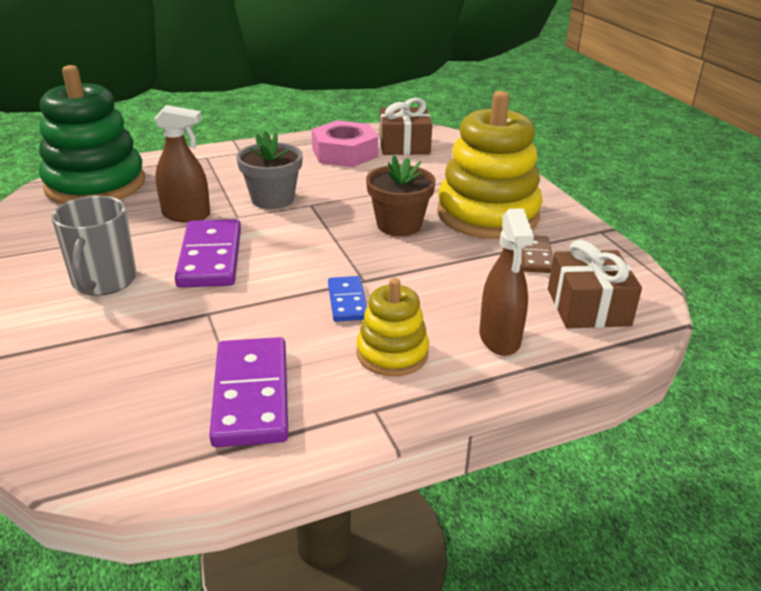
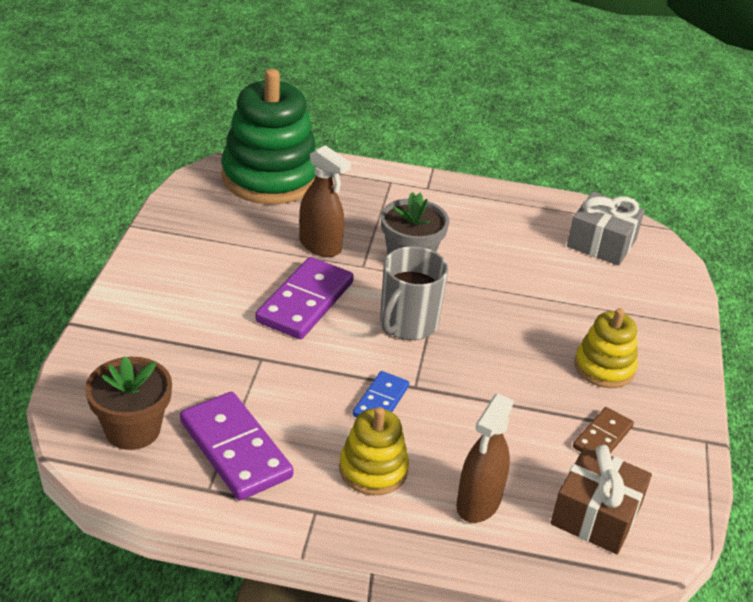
camera: 30 degrees right, 5 degrees up
(104, 281) = (206, 289): grey mug -> grey mug (407, 324)
(251, 395) = (235, 449): purple domino -> purple domino turned 60 degrees counterclockwise
(345, 153) = (529, 228): pink nut -> none
(399, 225) = (502, 340): brown flower pot -> brown flower pot (132, 429)
(404, 145) = (601, 243): brown gift -> grey gift
(487, 214) = (604, 367): yellow stacking toy -> yellow stacking toy, size x0.53

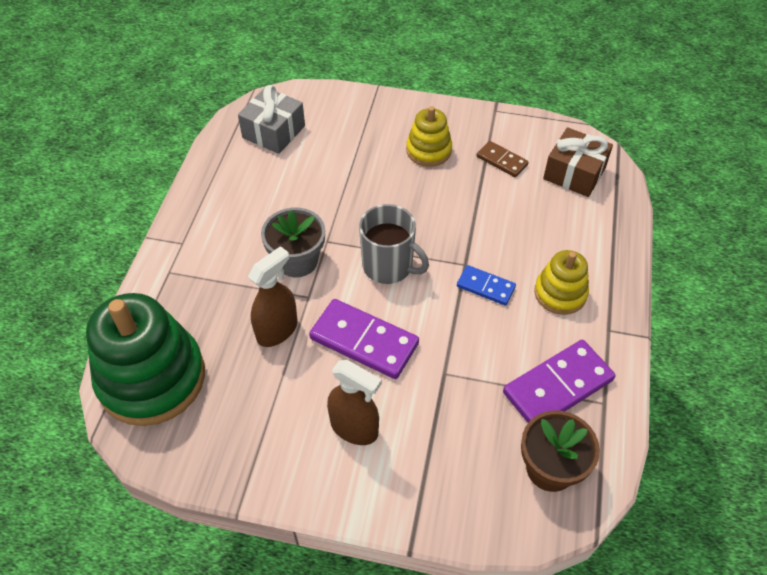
camera: 85 degrees left, 15 degrees up
(478, 503) = (578, 233): brown spray bottle -> brown spray bottle (354, 428)

